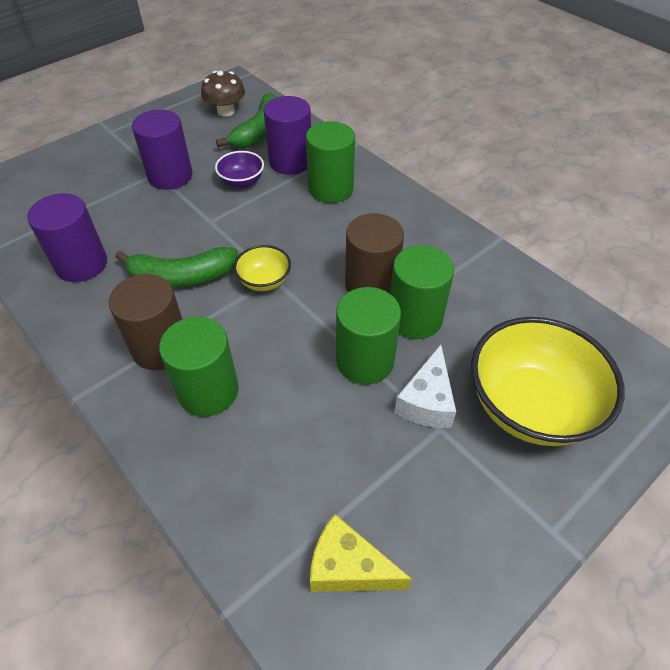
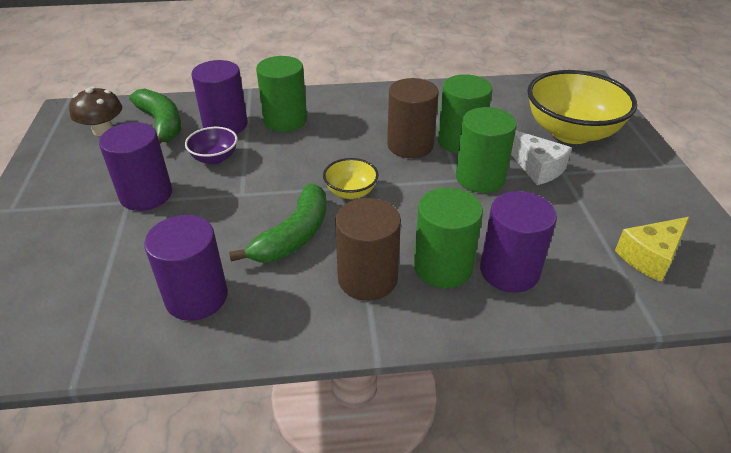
camera: 55 degrees left, 10 degrees down
(236, 444) = (509, 271): none -> purple cylinder

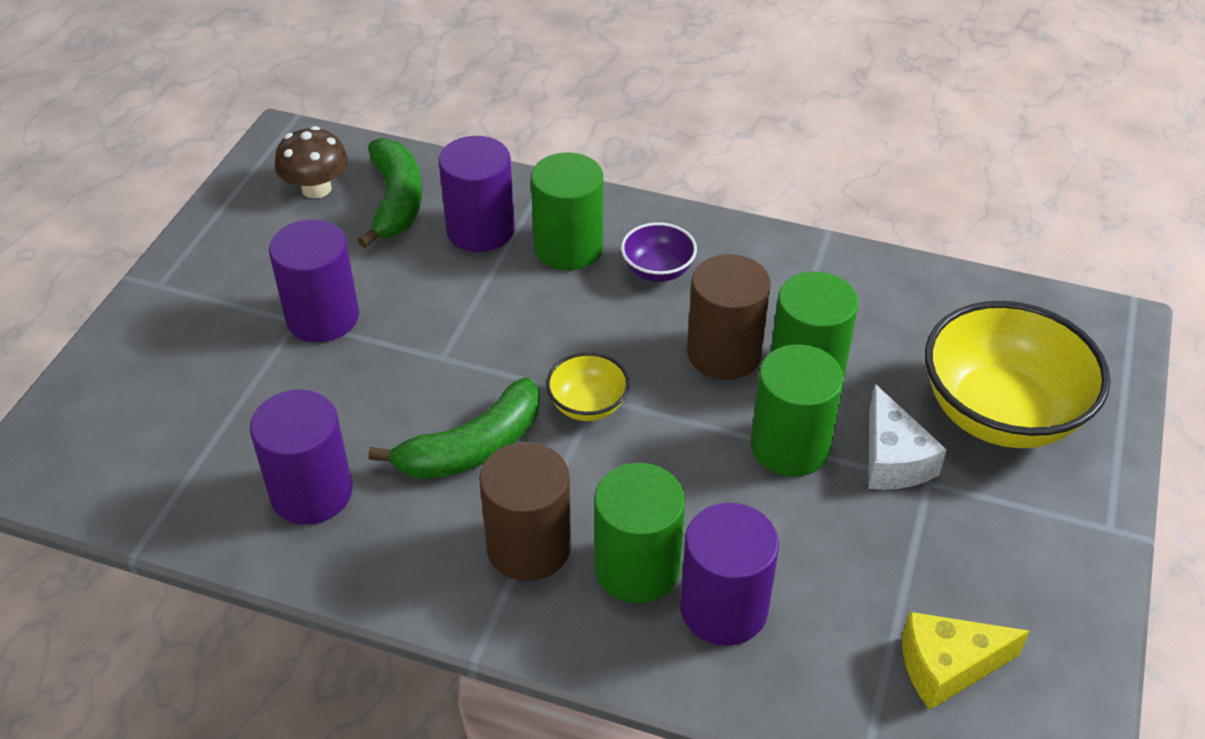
camera: 25 degrees right, 5 degrees up
(214, 158) = (437, 285): purple bowl -> purple bowl (658, 270)

